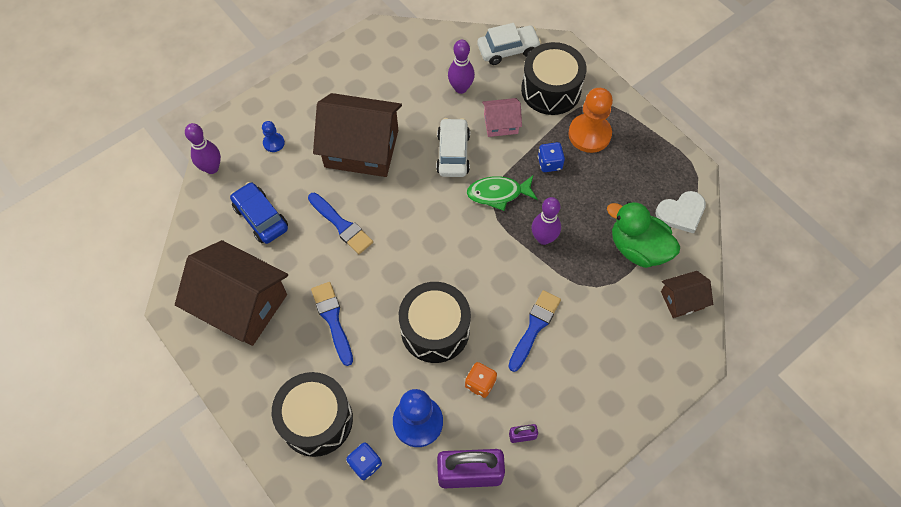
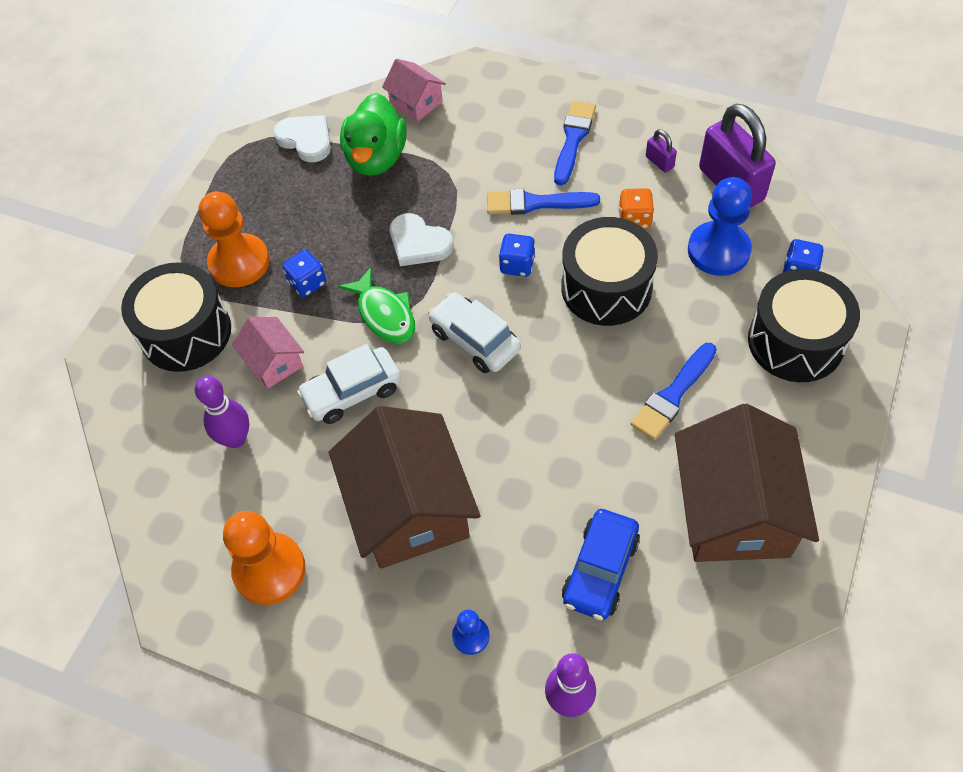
camera: 115 degrees left, 5 degrees down
(341, 225) = (543, 461): blue brush -> blue brush (573, 139)
(372, 75) = (269, 570): none -> orange pawn
(488, 286) = (517, 265): none -> blue dice
(508, 50) = (135, 414): white car -> white car (475, 340)
(543, 238) = (418, 243): purple bowling pin -> white heart
(682, 300) = (416, 102): brown house -> pink house

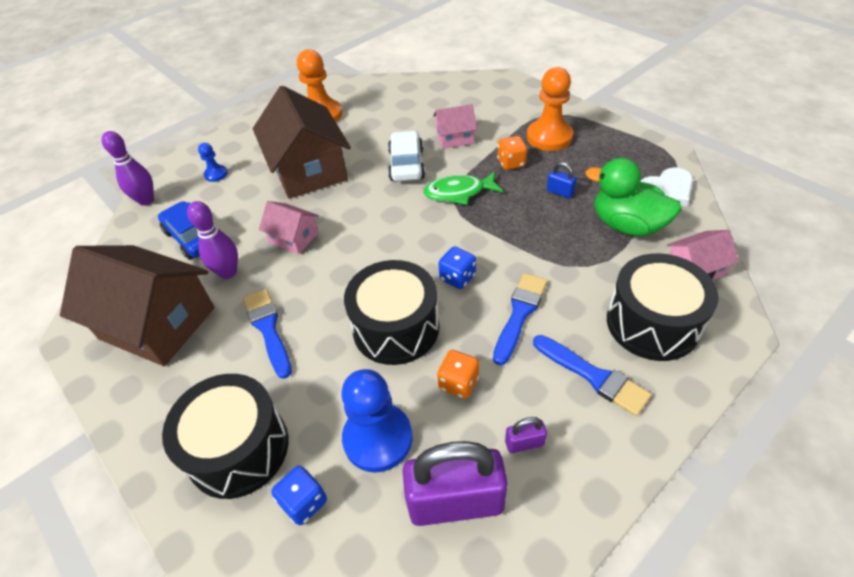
camera: 115 degrees right, 10 degrees down
(186, 332) = (502, 109): black drum -> black drum (652, 323)
(235, 439) = (411, 116): purple bowling pin -> purple bowling pin (228, 272)
(307, 283) = (511, 163): blue dice -> orange dice
(345, 223) = (560, 192): none -> blue padlock
(409, 507) = (309, 170): brown house -> brown house turned 60 degrees clockwise
(418, 243) = (516, 226): white heart -> none
(475, 340) = (403, 231): white car -> none
(540, 448) = (294, 238): none -> pink house

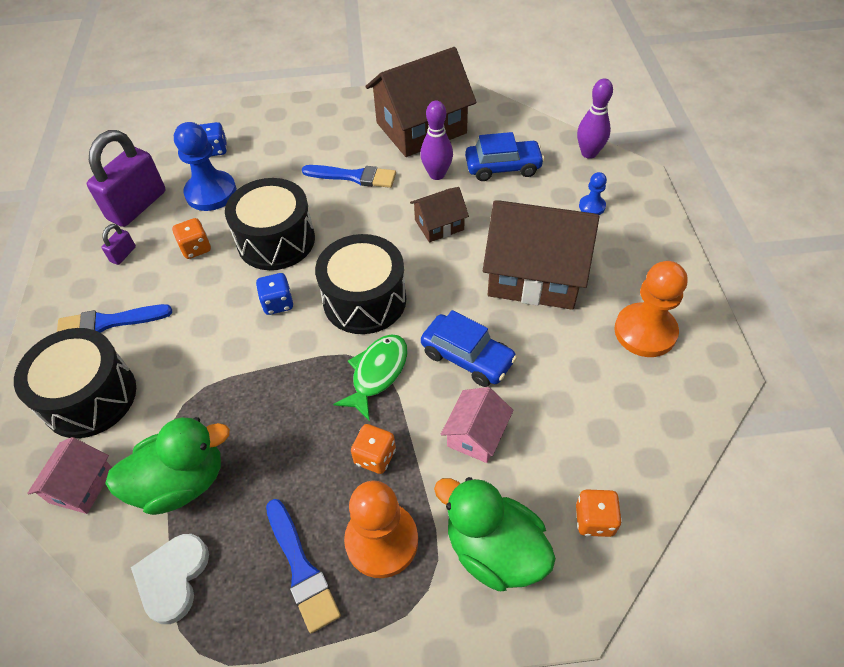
camera: 125 degrees right, 5 degrees up
(238, 448) = (278, 136): black drum -> black drum (364, 300)
(294, 238) = (439, 225): pink house -> brown house
(406, 165) = (467, 357): white car -> blue car
(457, 89) = (594, 520): none -> orange dice
(507, 106) = (494, 549): none -> green duck
(520, 314) = (201, 318): blue brush -> blue brush (301, 569)
(560, 192) = (284, 464): blue padlock -> none

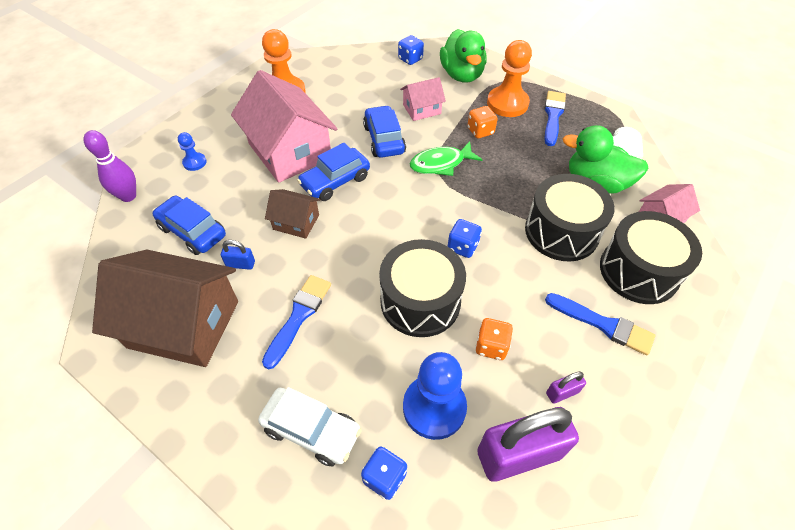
camera: 140 degrees left, 0 degrees up
(278, 140) = (311, 430): none -> white car
(354, 176) = (299, 316): blue brush -> blue brush turned 60 degrees clockwise
(364, 300) = (404, 208): black drum -> black drum (561, 231)
(437, 174) = (240, 264): purple bowling pin -> blue padlock
(454, 278) = (335, 181): none -> blue car
(535, 274) = (289, 151): brown house -> pink house
(594, 520) = (410, 59): orange dice -> blue dice

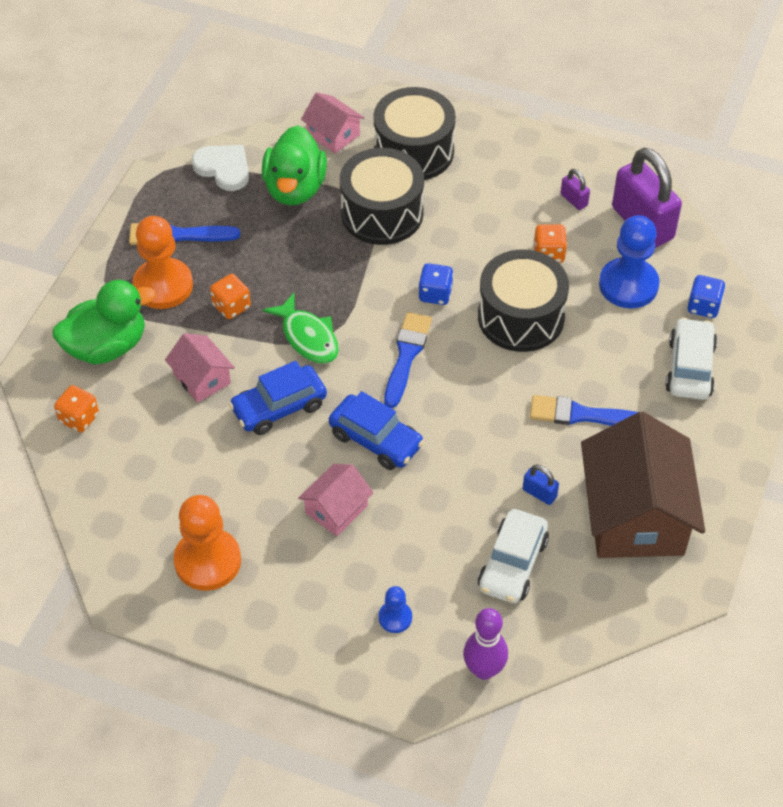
camera: 105 degrees left, 0 degrees up
(192, 231) = (512, 564): blue car -> white car
(240, 264) = (539, 493): blue padlock -> blue padlock turned 45 degrees counterclockwise
(289, 151) = (336, 509): pink house -> pink house, size x0.49
(296, 222) = (457, 460): brown house -> none
(410, 59) = (79, 418): blue dice -> orange dice
(603, 324) = (490, 175): blue brush -> blue brush (406, 355)

